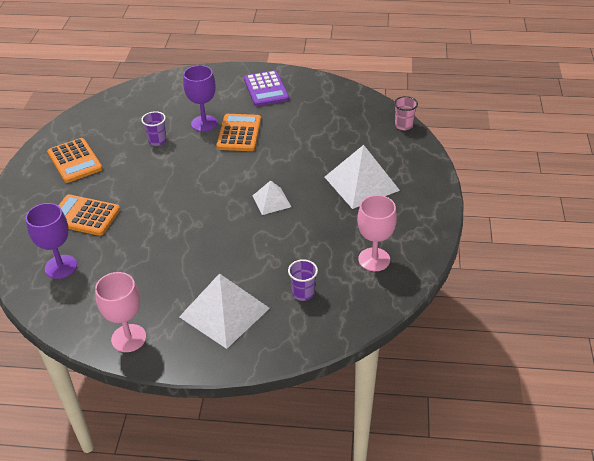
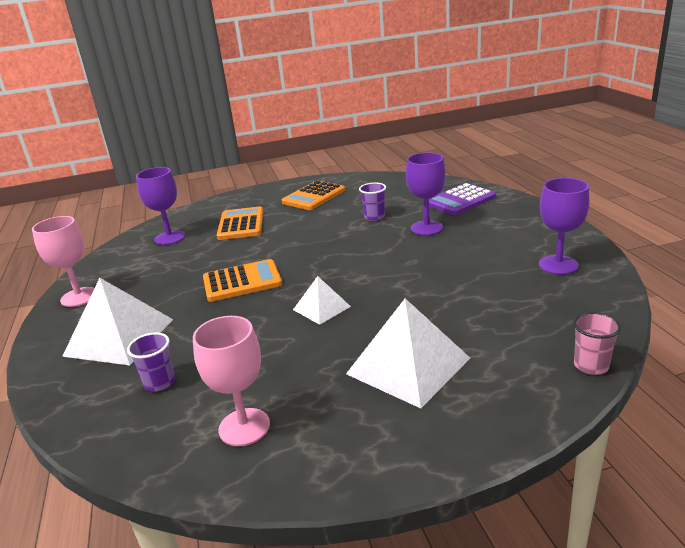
camera: 70 degrees right, 15 degrees down
(239, 133) = (430, 250): orange calculator -> orange calculator (242, 281)
(266, 89) = (533, 239): purple calculator -> purple calculator (460, 200)
(305, 94) = (558, 265): none -> purple goblet

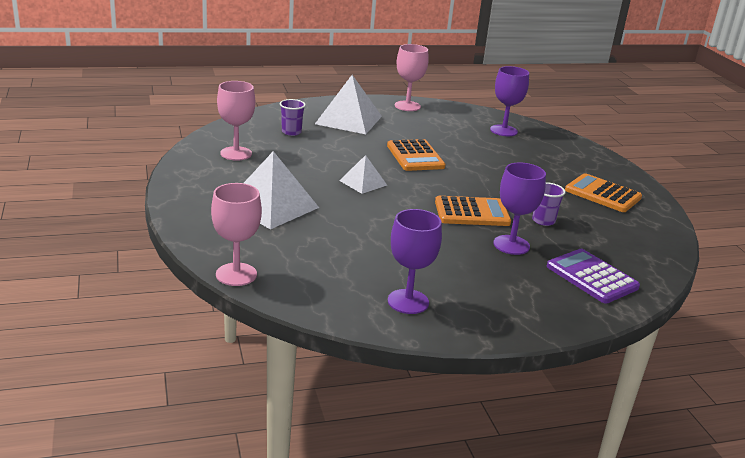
camera: 85 degrees right, 0 degrees up
(241, 224) = (530, 158): orange calculator -> orange calculator (472, 212)
(591, 366) = (236, 274): pink cup -> pink goblet

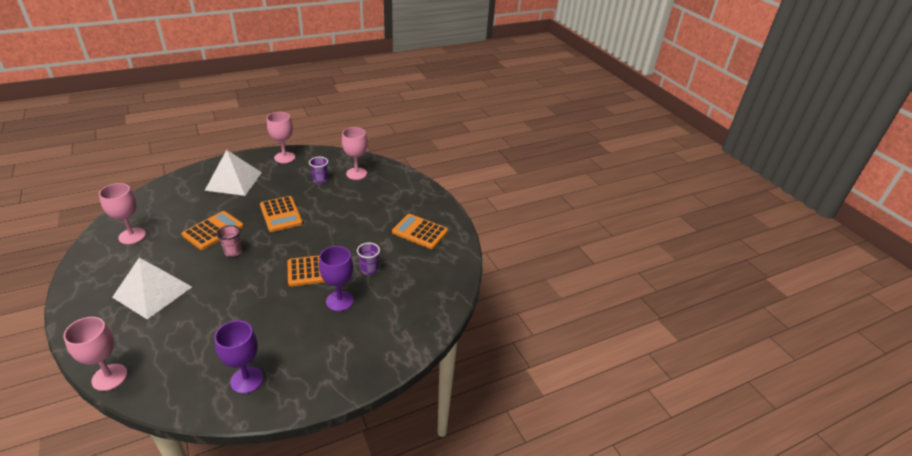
camera: 10 degrees left, 10 degrees up
(291, 132) = (183, 203): purple cup -> purple cup (320, 180)
(333, 161) = (213, 231): none -> orange calculator
(363, 182) = (233, 252): white pyramid -> pink cup
(503, 130) = (356, 173): purple goblet -> pink goblet
(592, 277) = (395, 324): purple calculator -> none

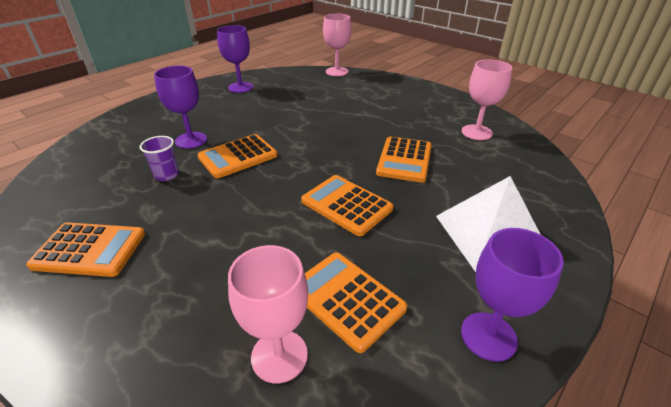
camera: 160 degrees right, 0 degrees up
(152, 292) = (379, 105): white pyramid -> none
(233, 252) = (351, 148): pink cup -> none
(284, 157) = (488, 336): pink goblet -> purple goblet
(320, 180) = (347, 299): purple cup -> orange calculator

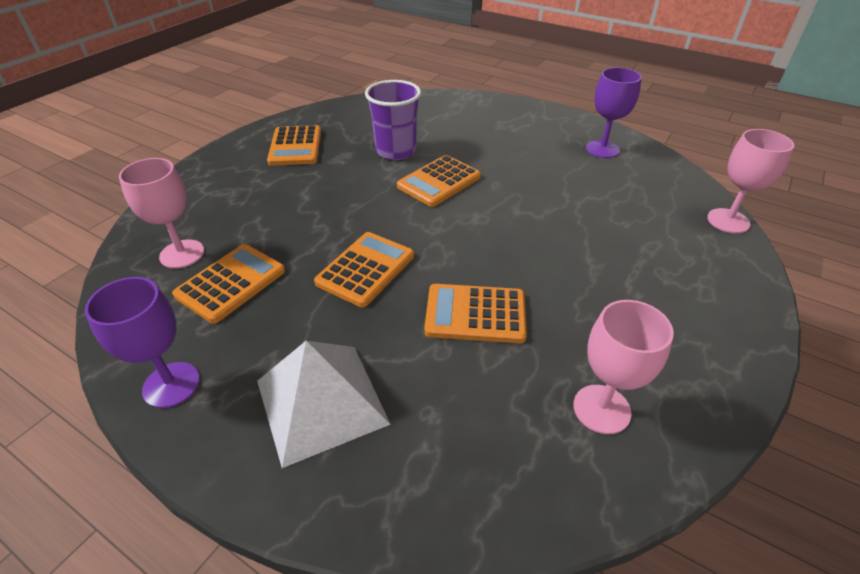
camera: 80 degrees right, 5 degrees up
(167, 175) = (396, 151): purple cup -> purple cup, size x1.78
(191, 140) = (460, 148): purple goblet -> none
(238, 156) = (439, 181): orange calculator -> orange calculator turned 90 degrees counterclockwise

